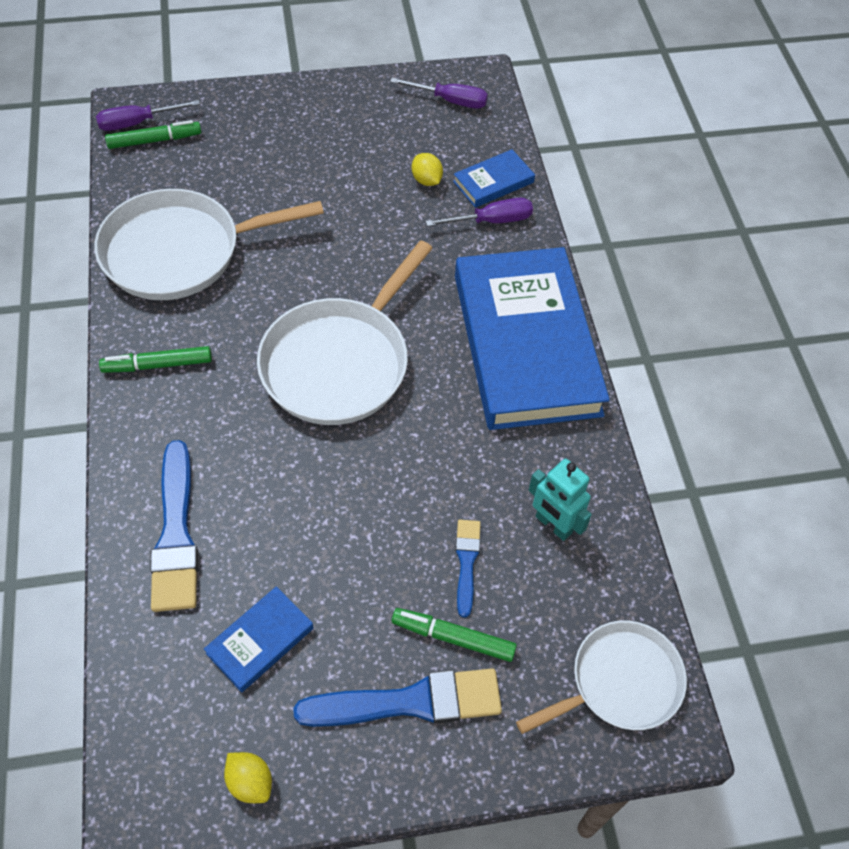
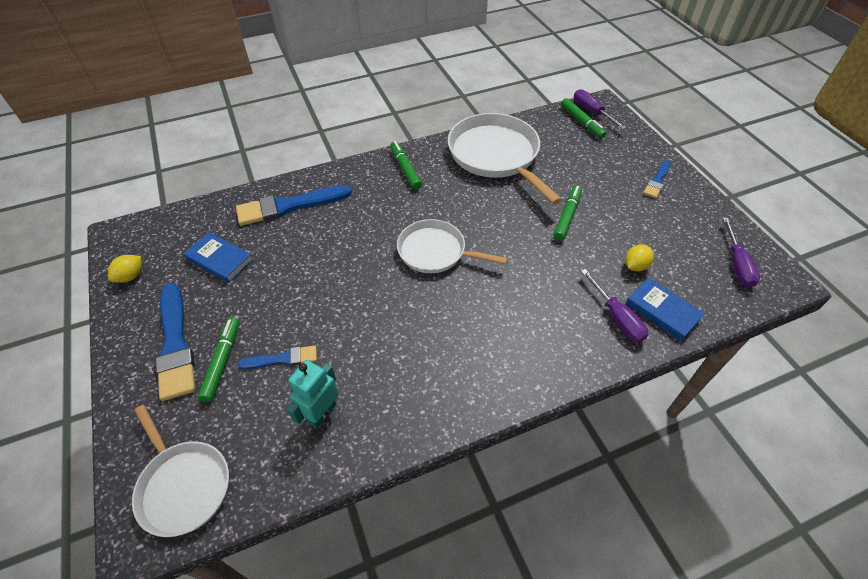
camera: 80 degrees right, 5 degrees down
(302, 112) = (657, 181): none -> blue brush
(328, 213) = (567, 216): none -> green marker
(339, 363) = (435, 252): white pan -> white pan, size x0.63
(526, 344) = (495, 365): blue book -> none

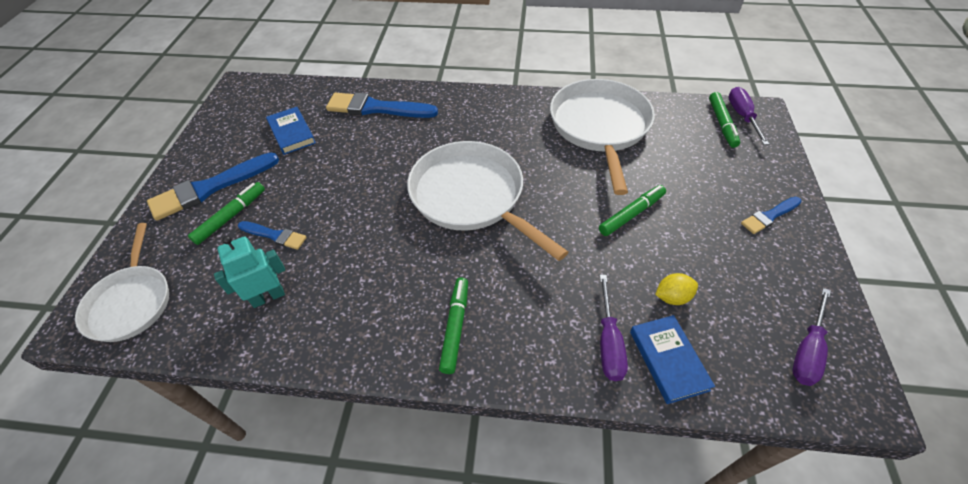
camera: 30 degrees right, 0 degrees up
(131, 276) = (222, 121): yellow lemon -> none
(175, 345) = (210, 188): blue brush -> blue brush turned 45 degrees clockwise
(405, 169) = (501, 110): green marker -> green marker (455, 327)
(435, 252) = (471, 196): white pan -> white pan, size x1.58

